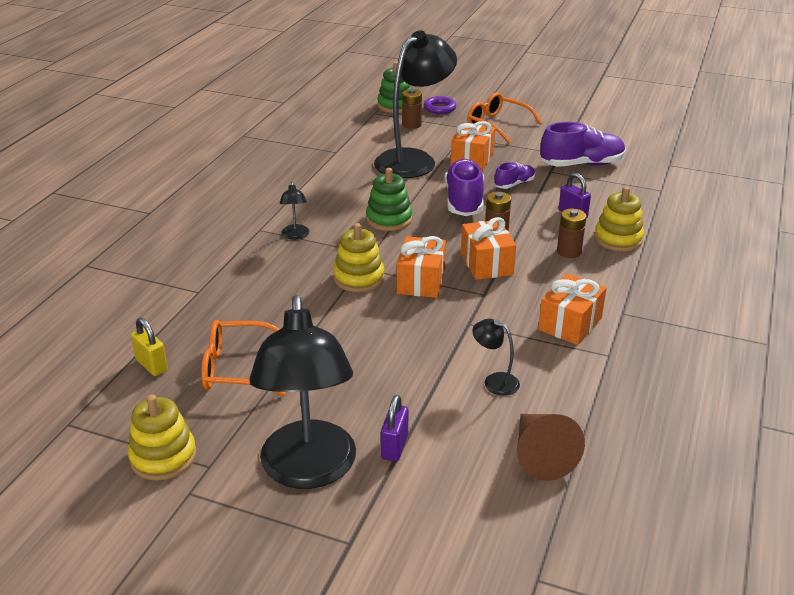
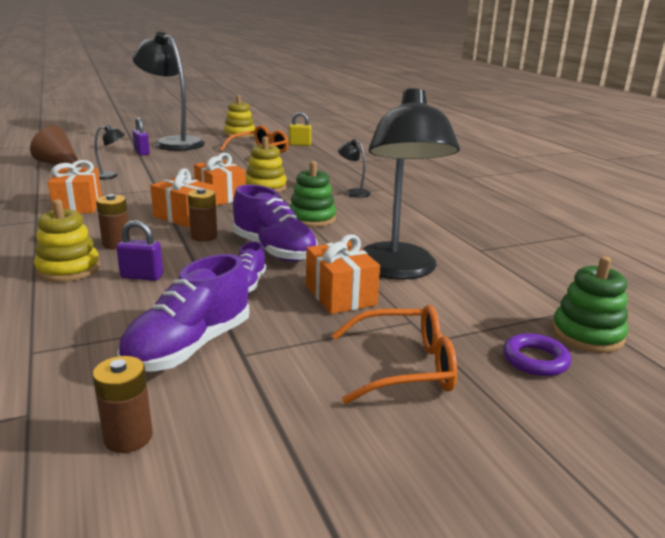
camera: 135 degrees right, 10 degrees down
(411, 124) = (498, 313): brown battery -> brown battery (128, 437)

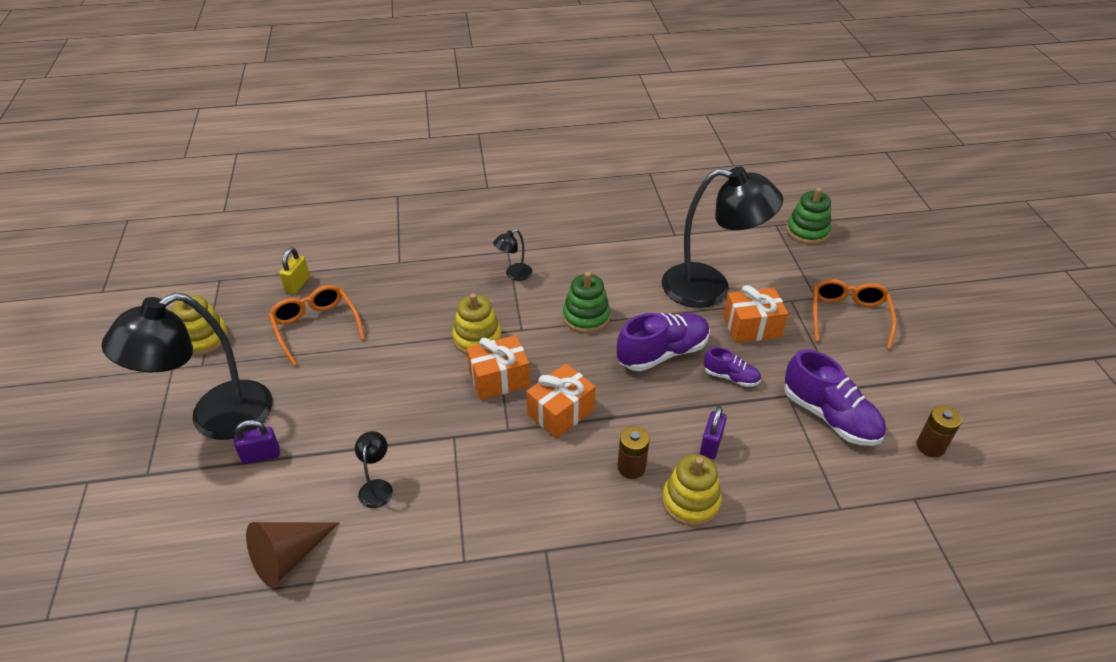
camera: 75 degrees left, 20 degrees up
(78, 206) = (499, 512): orange gift -> none
(204, 236) = (620, 399): brown battery -> none
(535, 360) = (837, 262): purple ring -> none

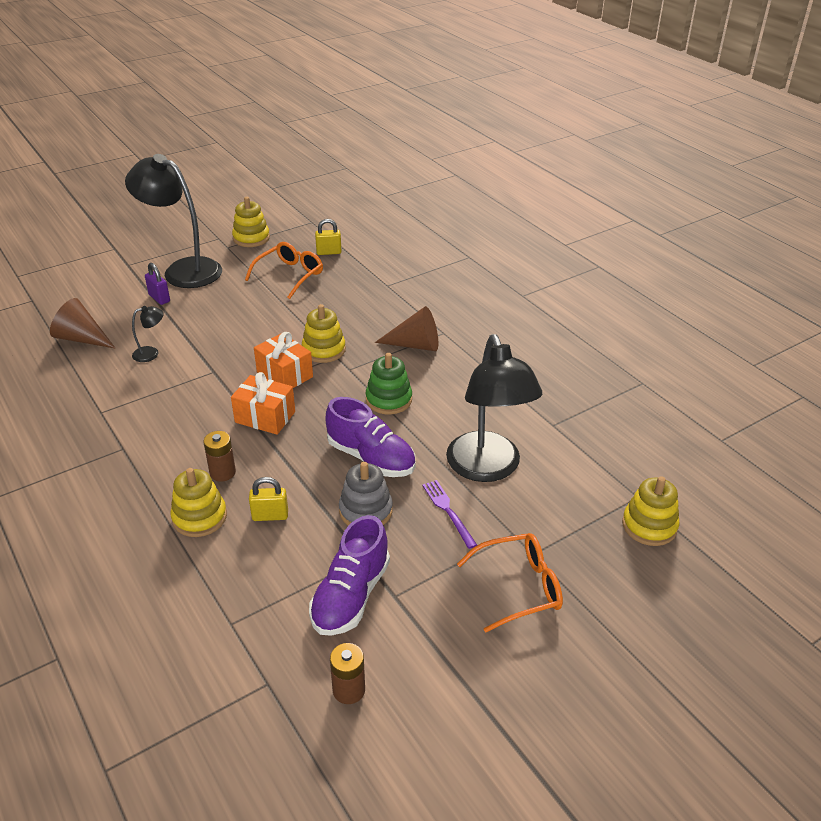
camera: 65 degrees right, 5 degrees down
(514, 274) = (415, 345): black lamp -> brown cone
(710, 445) = (270, 516): purple padlock -> yellow padlock
(731, 377) = (365, 511): purple shoe -> grey stacking toy
(752, 327) = (448, 511): orange gift -> purple fork
(807, 231) = (649, 526): green stacking toy -> yellow stacking toy

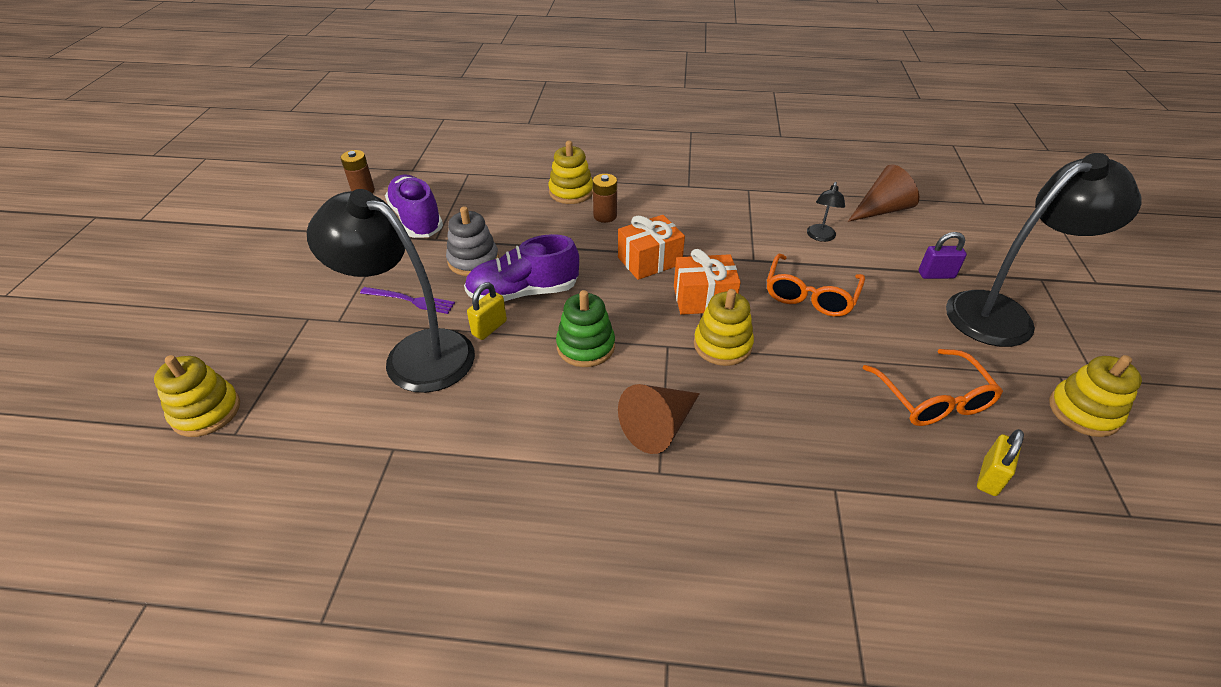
camera: 130 degrees right, 5 degrees up
(270, 516) = (531, 218): yellow padlock -> yellow padlock (489, 328)
(519, 587) = (300, 292): orange glasses -> orange glasses (810, 295)

